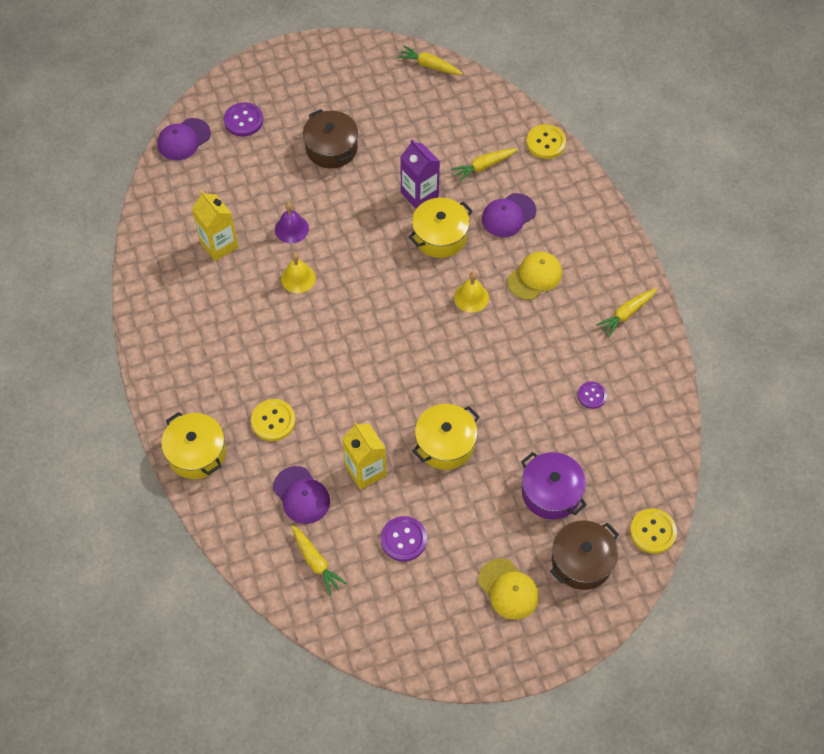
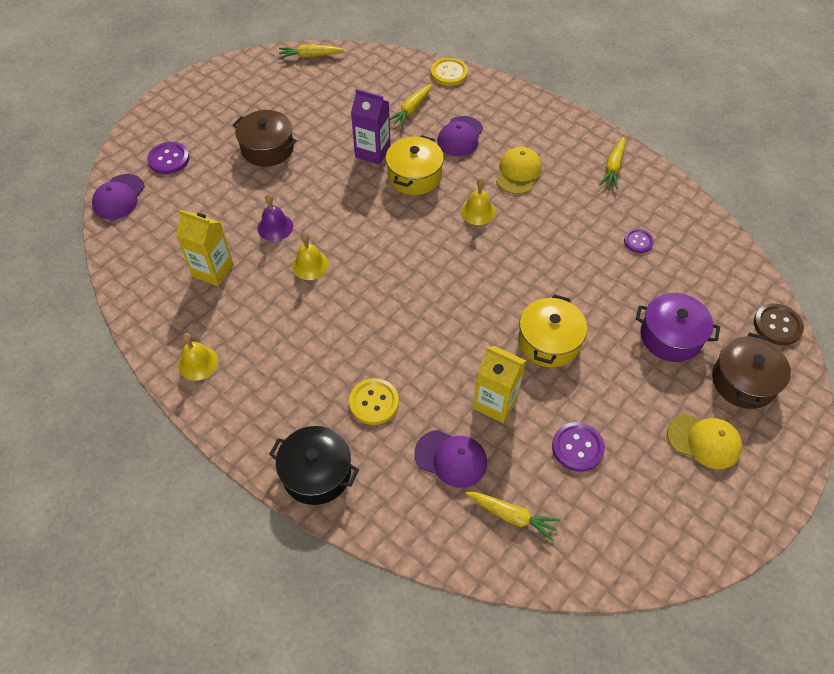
camera: 30 degrees left, 5 degrees down
(163, 320) = (198, 363): none -> yellow bell
(196, 453) = (316, 473): yellow pot -> black pot
(652, 531) = (777, 325): yellow button -> brown button

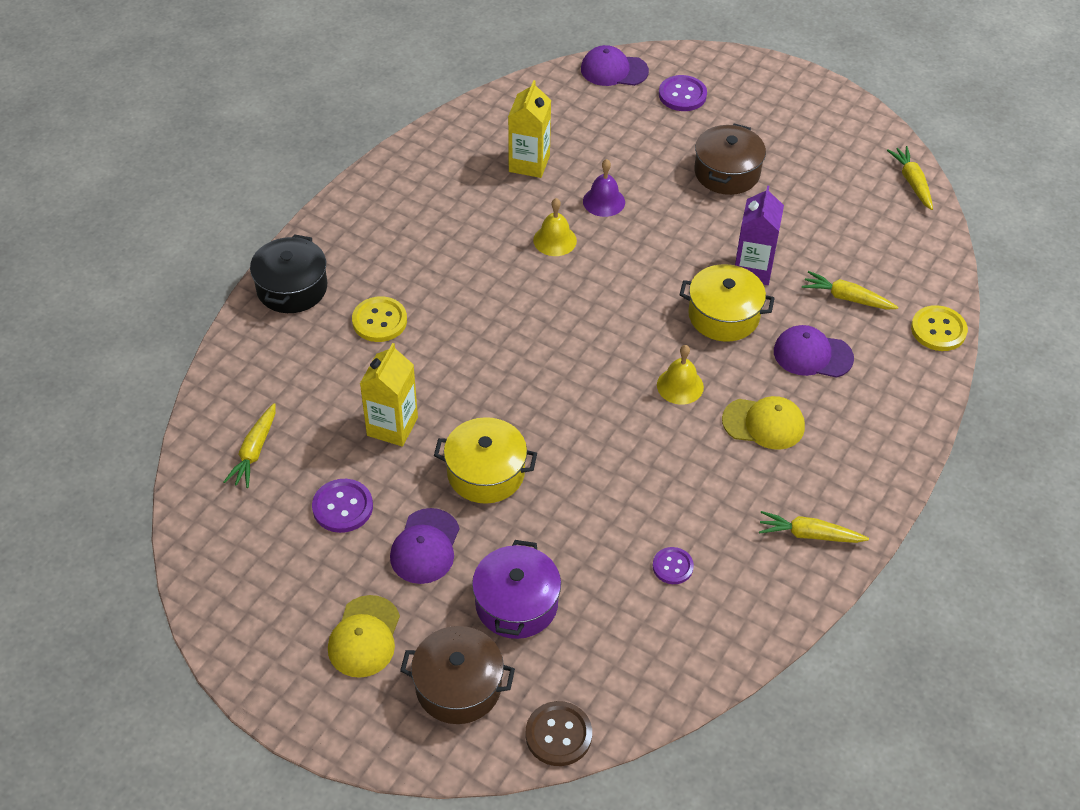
camera: 80 degrees right, 5 degrees down
(198, 363) = (409, 177): yellow bell -> none
(451, 458) = (318, 393): purple cap -> purple cap (425, 546)

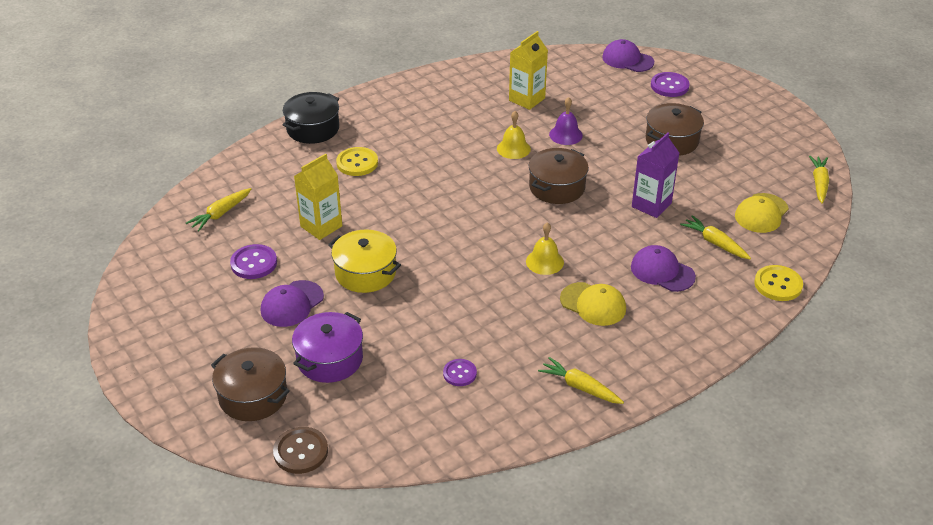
camera: 25 degrees right, 10 degrees down
(364, 637) = (212, 344): yellow cap -> yellow cap (761, 213)
(635, 279) = (557, 187): none -> brown pot
(723, 315) = (608, 227): yellow pot -> none

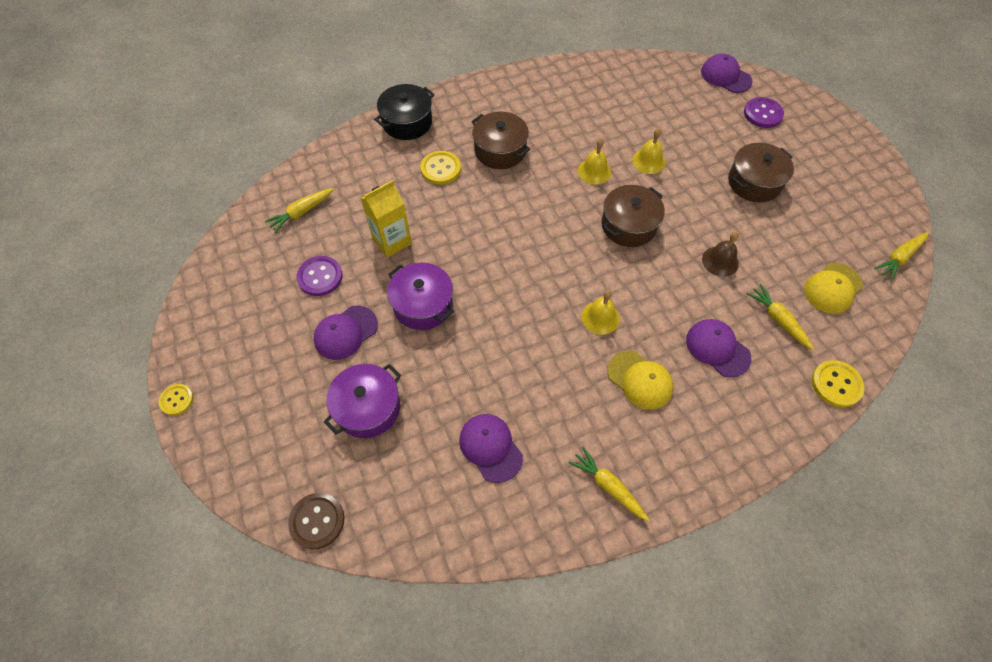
camera: 10 degrees right, 20 degrees up
(129, 378) = (177, 400): none -> yellow button
(253, 396) = (286, 442): brown pot -> brown pot (500, 150)
(365, 273) = (423, 305): yellow pot -> purple pot
(459, 373) = (490, 447): purple button -> purple cap
(527, 99) = (618, 112): yellow carton -> none
(566, 135) = (648, 161): purple bell -> yellow bell
(651, 205) = (720, 261): purple carton -> brown bell
(819, 183) = (899, 258): yellow carrot -> yellow carrot turned 150 degrees counterclockwise

